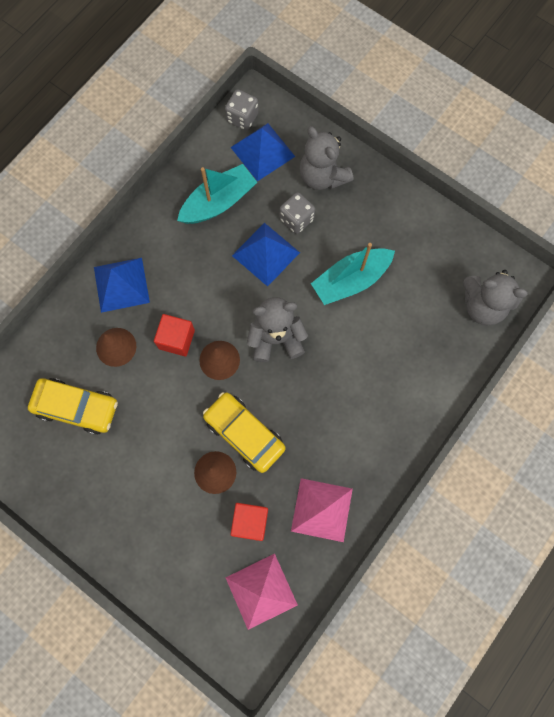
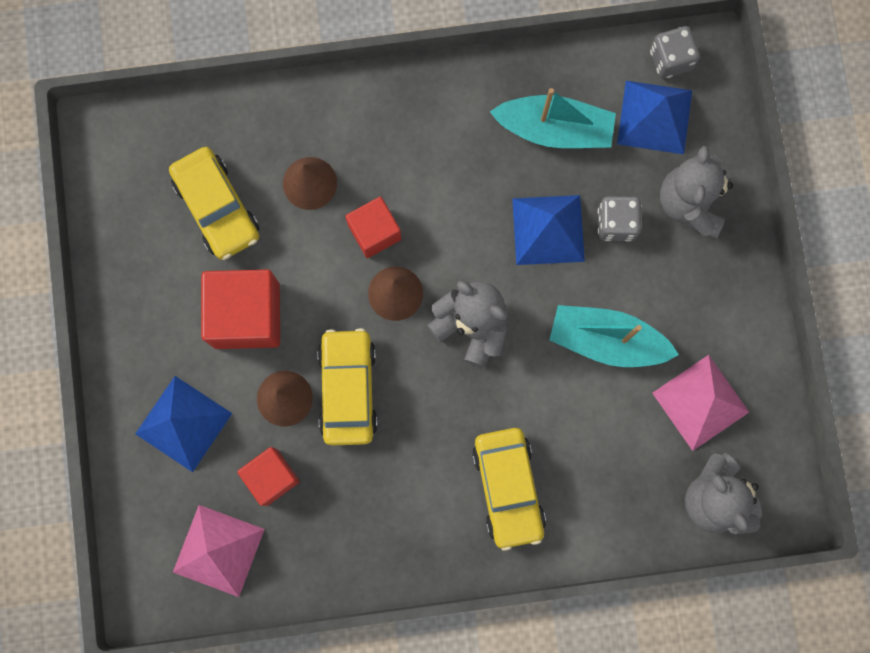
camera: 45 degrees right, 5 degrees up
(121, 284) = (375, 124): blue pyramid -> blue pyramid (183, 423)
(150, 448) = (246, 315): none -> red cube
(322, 510) = (348, 534): pink pyramid -> pink pyramid (700, 402)
(378, 402) = (508, 488): none -> yellow car

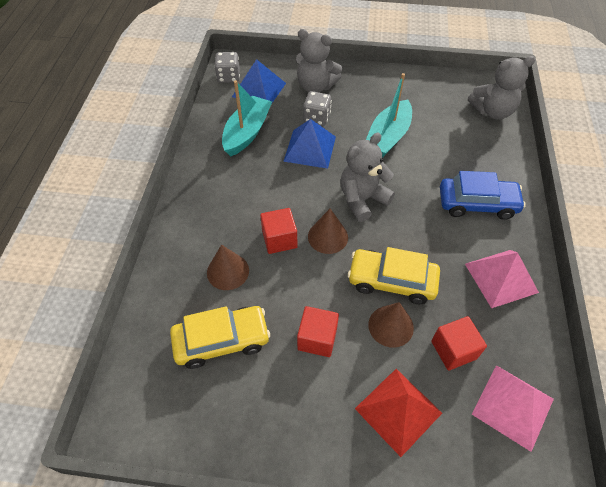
camera: 75 degrees left, 25 degrees down
(183, 423) = (398, 410): blue pyramid -> red pyramid
(246, 315) = (317, 338): red cube -> red cube, size x0.61
(508, 488) = (477, 203): yellow car -> blue car
(700, 402) = (434, 105): pink pyramid -> pink pyramid (501, 278)

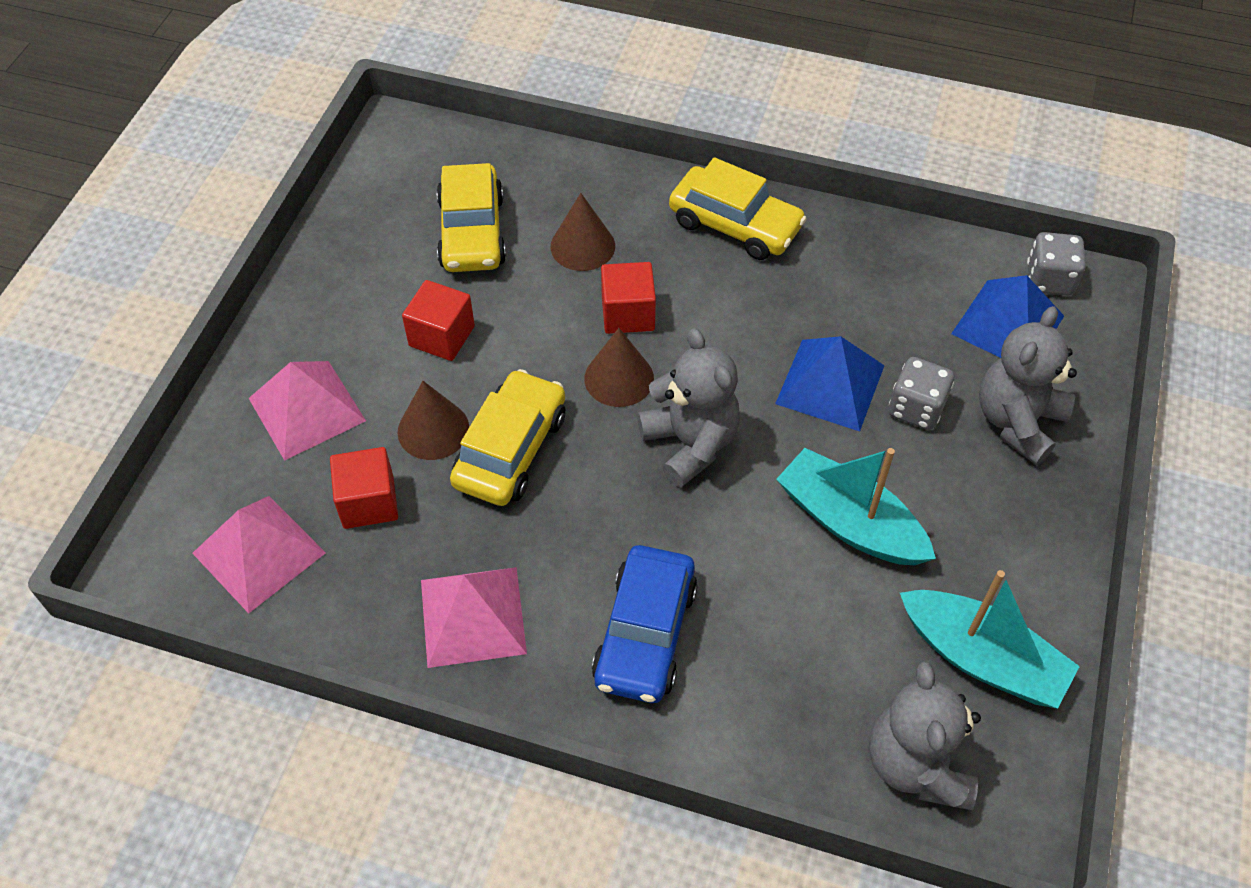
camera: 100 degrees right, 0 degrees up
(202, 197) = (735, 225): none -> yellow car
(247, 132) = (883, 295): turquoise boat -> turquoise boat (982, 658)
(398, 410) = (307, 409): red pyramid -> pink pyramid

